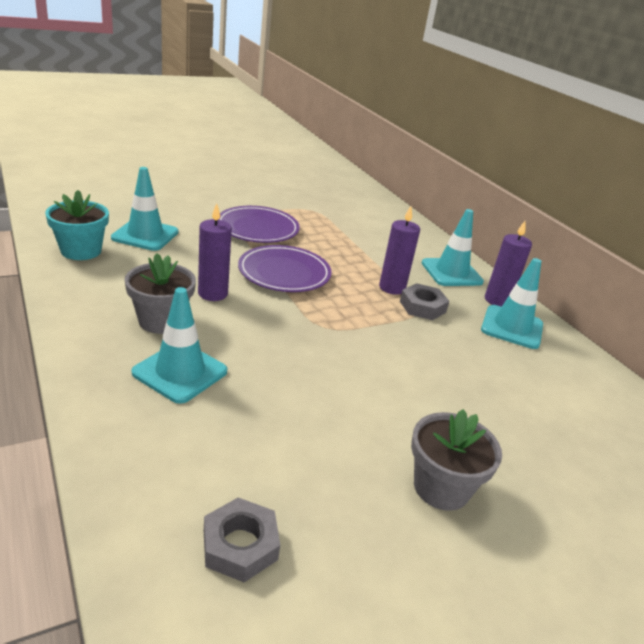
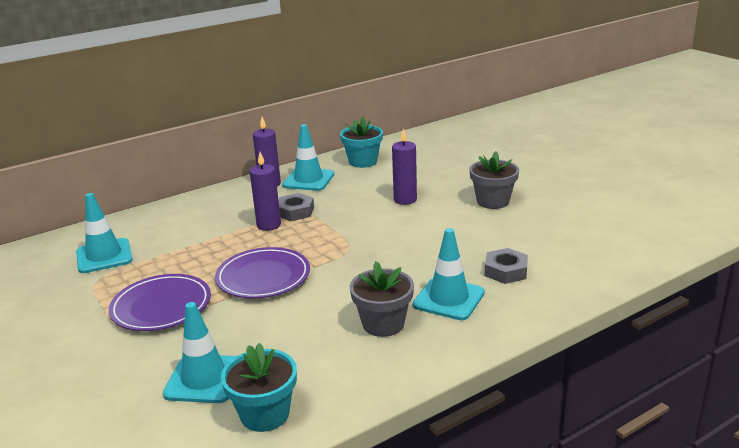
camera: 90 degrees left, 5 degrees down
(213, 294) = (322, 307): purple candle -> purple candle (405, 200)
(240, 545) = (579, 251): grey nut -> grey nut (505, 271)
(451, 272) = (228, 201): turquoise traffic cone -> turquoise traffic cone (104, 256)
(581, 380) = (363, 161): none -> turquoise flower pot

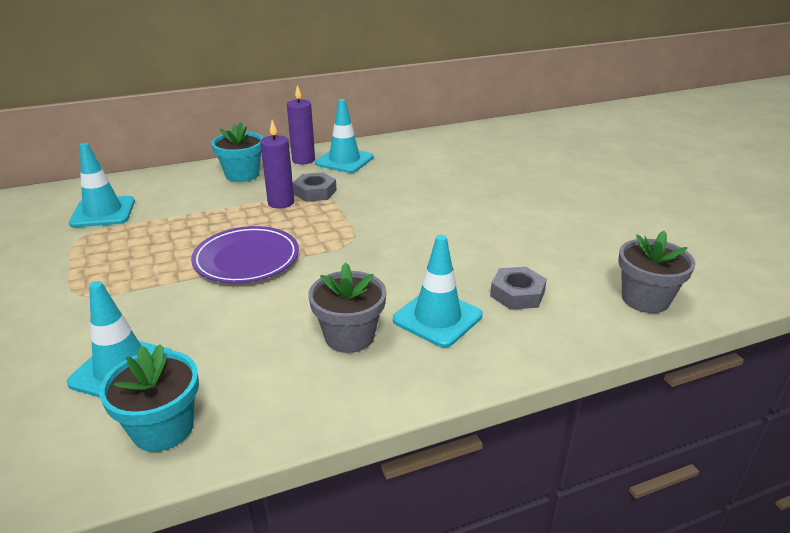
camera: 10 degrees right, 5 degrees up
(161, 306) = (126, 276): purple plate -> none
(363, 161) = (409, 149): turquoise flower pot -> turquoise flower pot (242, 175)
(405, 200) = (436, 195): purple candle -> none
(493, 201) = (532, 209): grey flower pot -> grey flower pot (645, 299)

